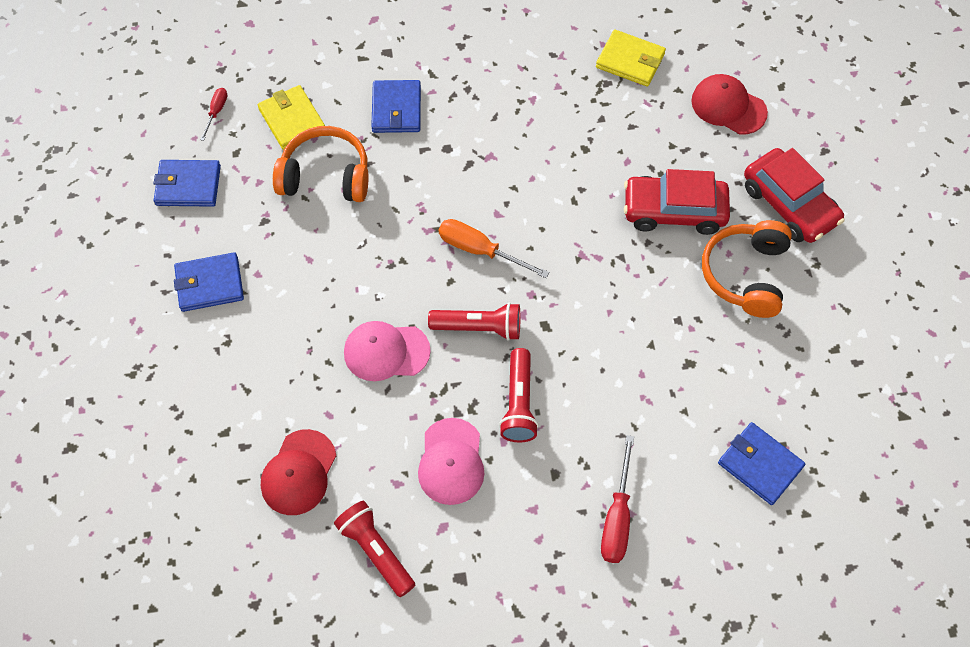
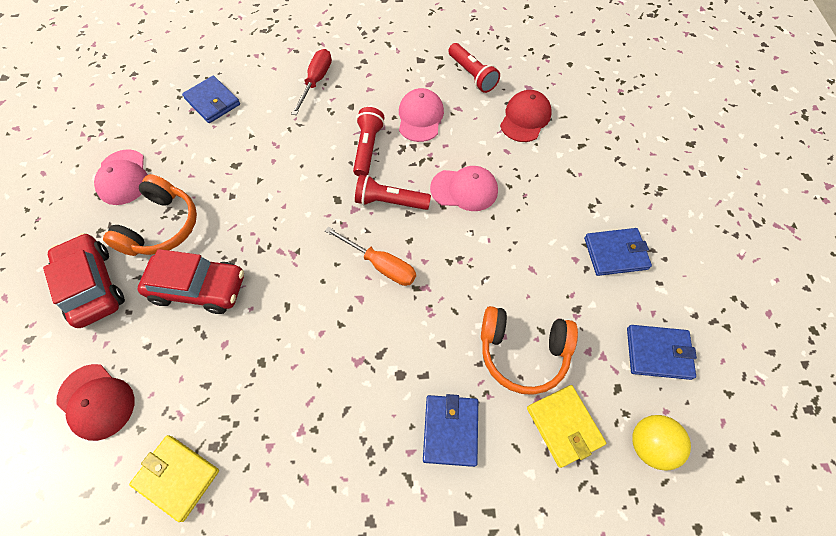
camera: 175 degrees left, 0 degrees up
(216, 112) = (649, 444): red screwdriver -> yellow ball
(825, 334) = (123, 177): none -> pink cap

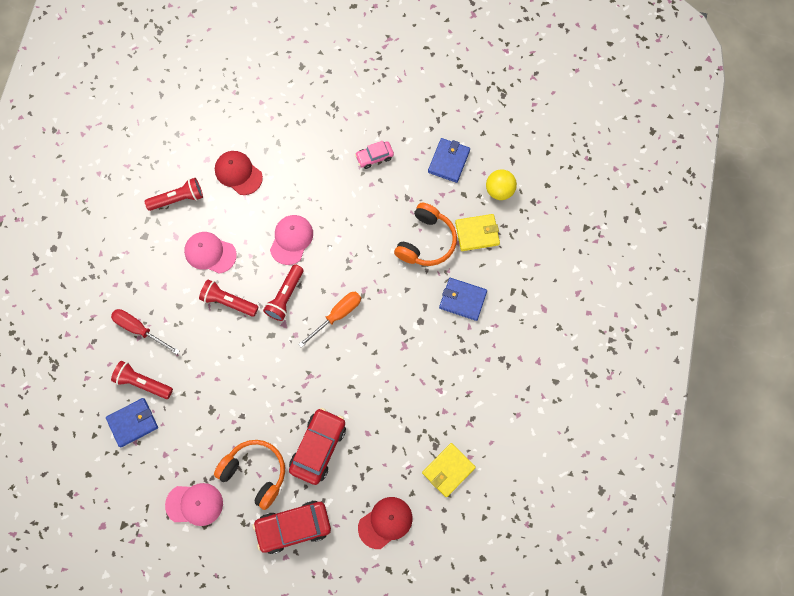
camera: 75 degrees left, 10 degrees up
(258, 99) = (143, 383): none -> red flashlight
(615, 253) = (374, 157): blue wallet -> pink car

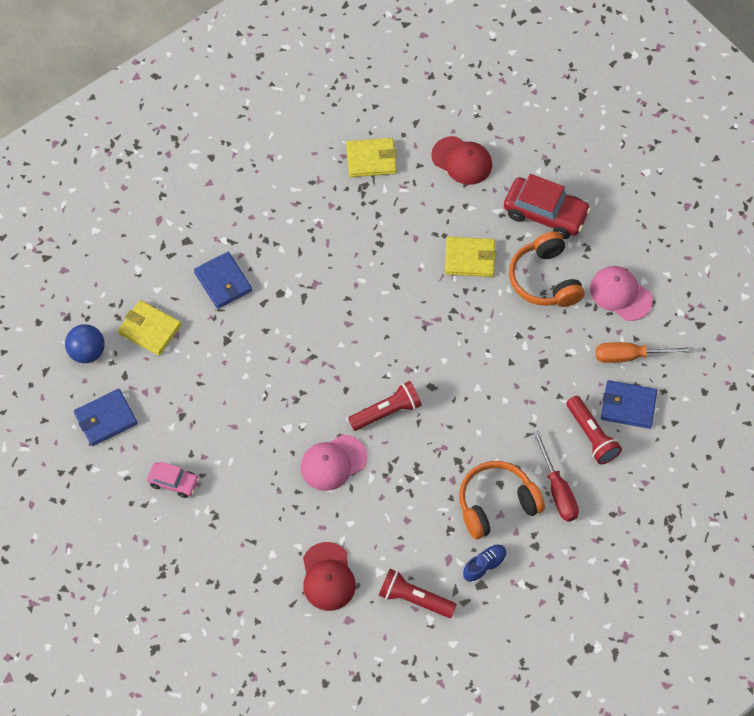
camera: 140 degrees left, 10 degrees down
(150, 249) = (484, 566): none -> blue shoe
(210, 253) = (426, 513): pink cap -> none
(228, 301) = (447, 449): red flashlight -> none
(318, 447) = (470, 258): red car -> yellow wallet
(337, 315) = (352, 356): orange screwdriver -> orange screwdriver (630, 356)
(385, 522) = (462, 161): red cap -> red cap turned 150 degrees counterclockwise
(426, 241) = (204, 359): orange headphones -> orange headphones (496, 504)
(499, 190) = (87, 352): yellow ball -> blue ball

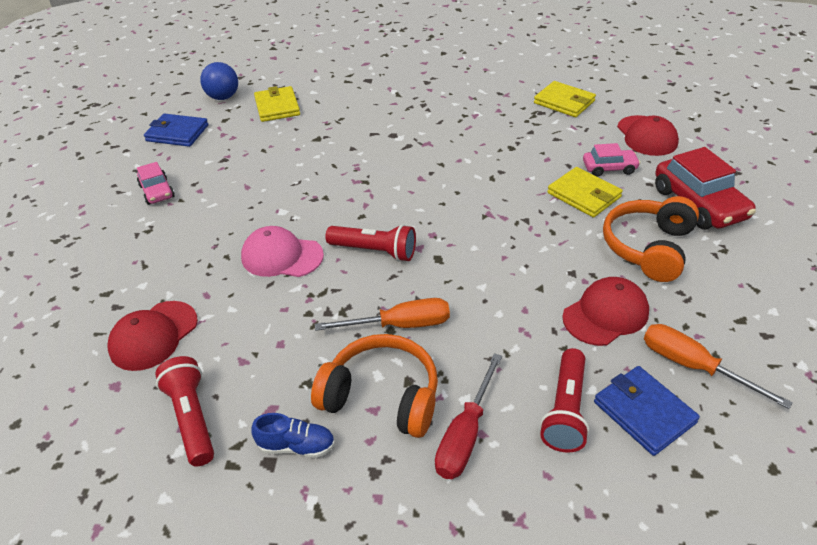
camera: 45 degrees right, 20 degrees down
(223, 282) = (361, 109): blue wallet -> none
(459, 453) = (400, 325): none -> orange screwdriver
(464, 217) = (609, 168): none -> pink car
(561, 354) = (605, 314): none -> red cap
(620, 294) = (731, 306): pink cap -> none

